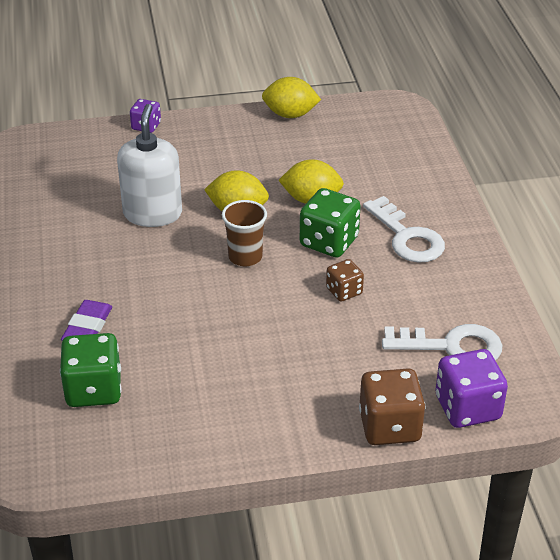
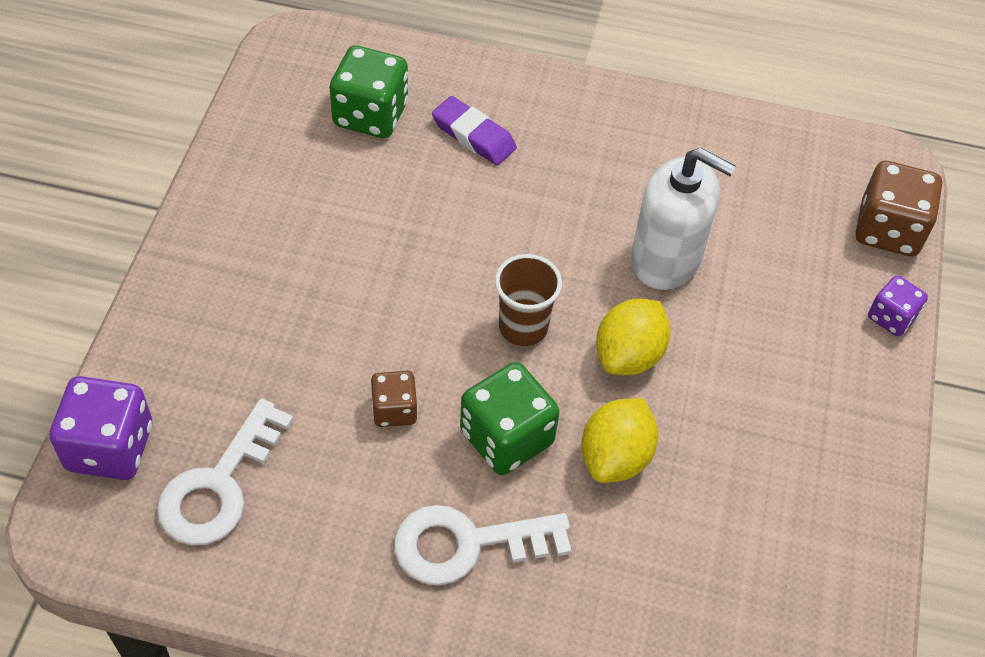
camera: 110 degrees right, 15 degrees up
(290, 114) = (864, 525): yellow lemon -> none
(389, 426) = (139, 352): brown dice -> brown dice (888, 230)

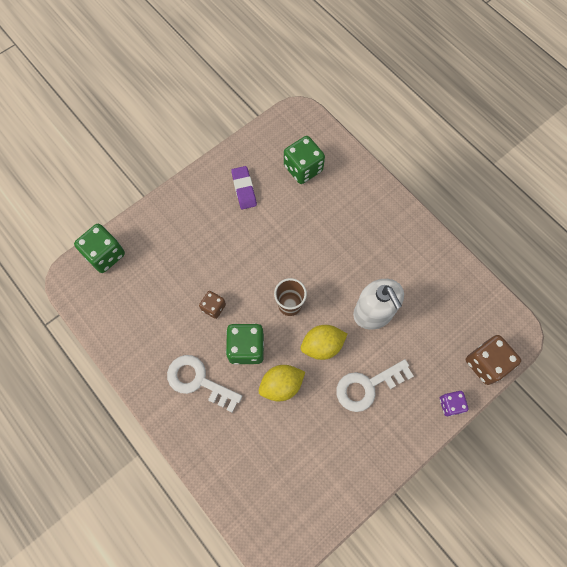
camera: 40 degrees right, 15 degrees up
(110, 447) = (105, 255): purple dice -> green dice
(219, 485) = (130, 295): white key -> white key (367, 386)
(474, 135) = (338, 204): purple eraser -> purple eraser (244, 189)

